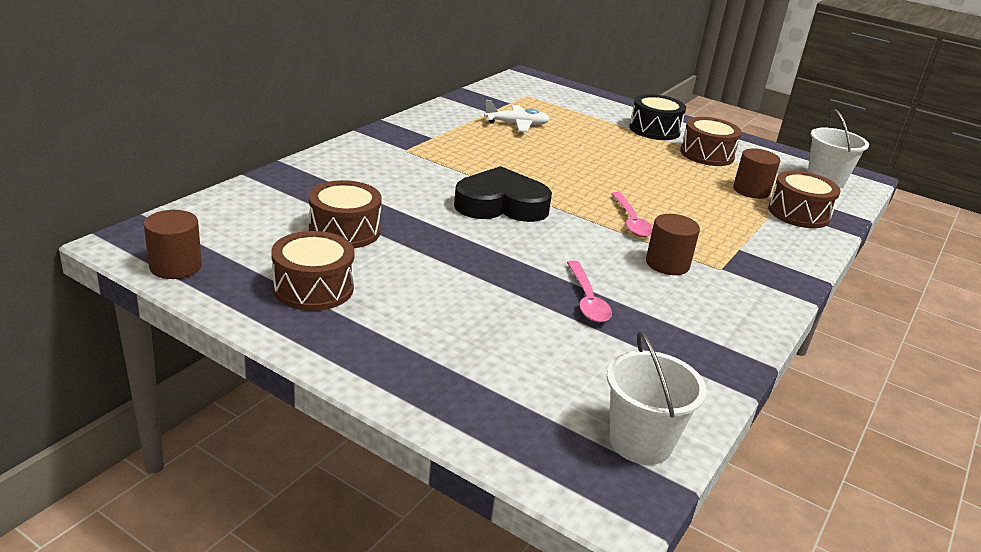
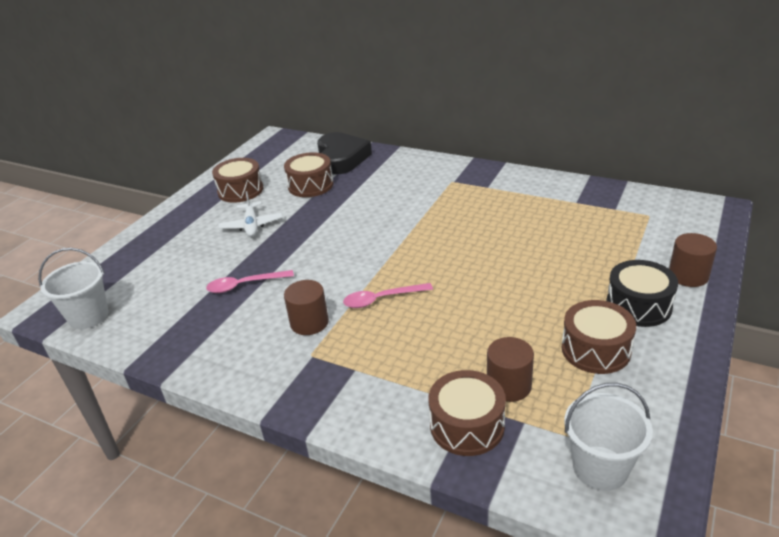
camera: 90 degrees right, 5 degrees up
(175, 266) = (254, 153): brown cylinder -> brown cylinder (688, 275)
(501, 205) = (378, 233): black heart -> black heart (342, 158)
(517, 124) = (558, 219): white plane -> white plane (251, 225)

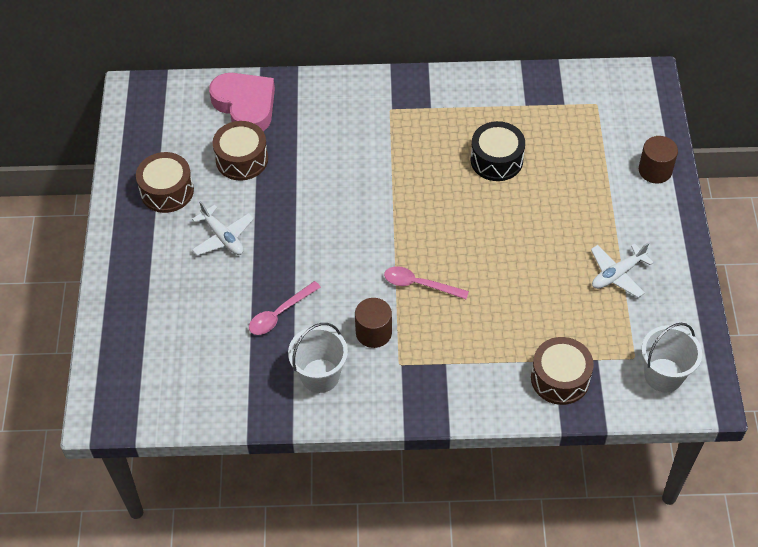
camera: 30 degrees left, 20 degrees up
(88, 316) = (155, 403): white bucket -> white bucket (320, 375)
(342, 158) = (245, 106): black heart -> pink heart
(381, 299) = (419, 284): pink spoon -> pink spoon turned 60 degrees clockwise
(509, 385) = (571, 332): brown cylinder -> none
(595, 349) = (617, 274): brown drum -> white plane
(638, 306) = (630, 217): black drum -> black drum (496, 160)

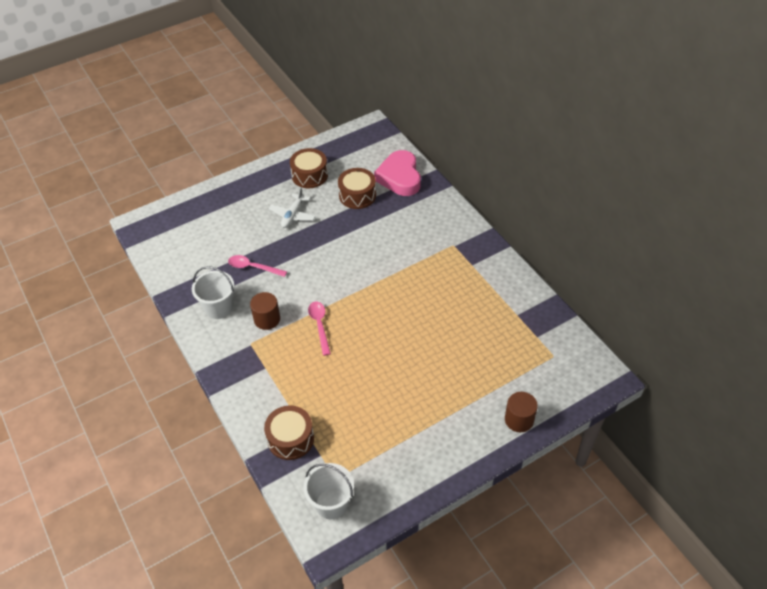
camera: 60 degrees right, 5 degrees down
(245, 106) = (400, 177): pink heart -> pink heart turned 150 degrees clockwise
(496, 160) = (454, 320): black drum -> none
(617, 274) = (404, 436): white plane -> none

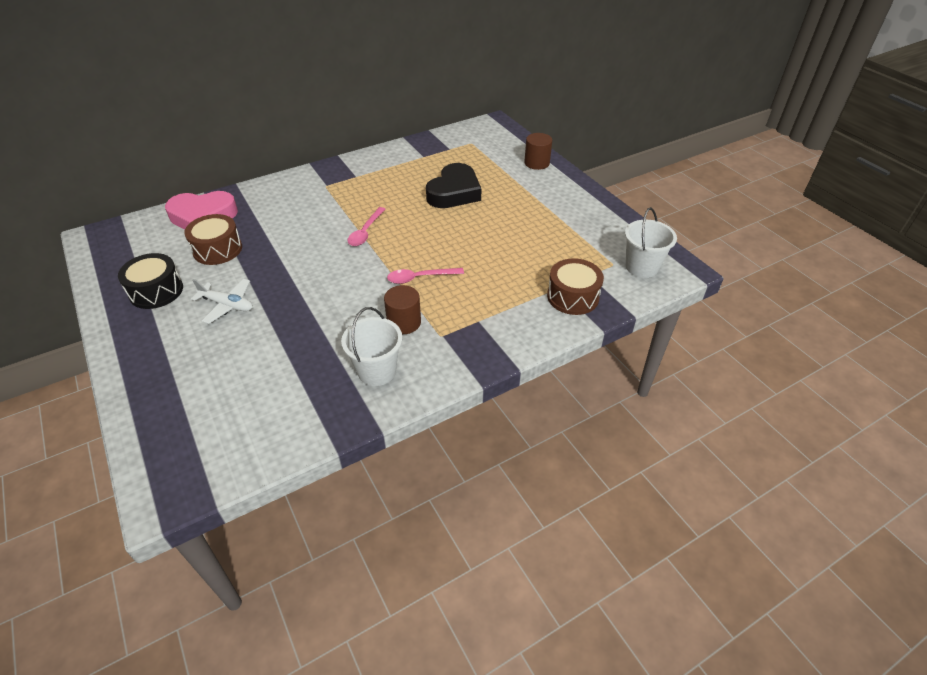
camera: 90 degrees left, 5 degrees down
(253, 267) = (312, 340): pink spoon -> pink spoon (365, 232)
(309, 175) = (156, 291): brown drum -> black drum
(451, 344) = (454, 192): none -> black heart

